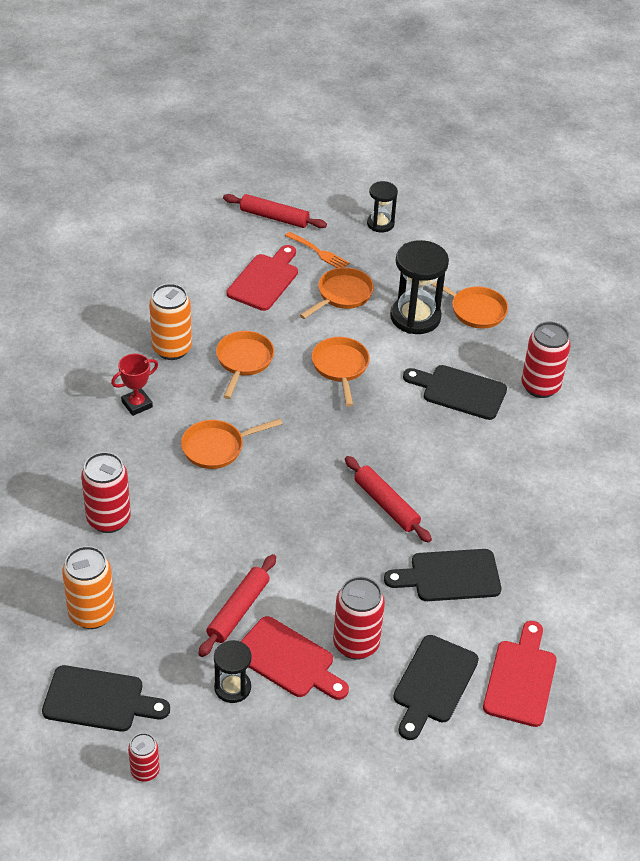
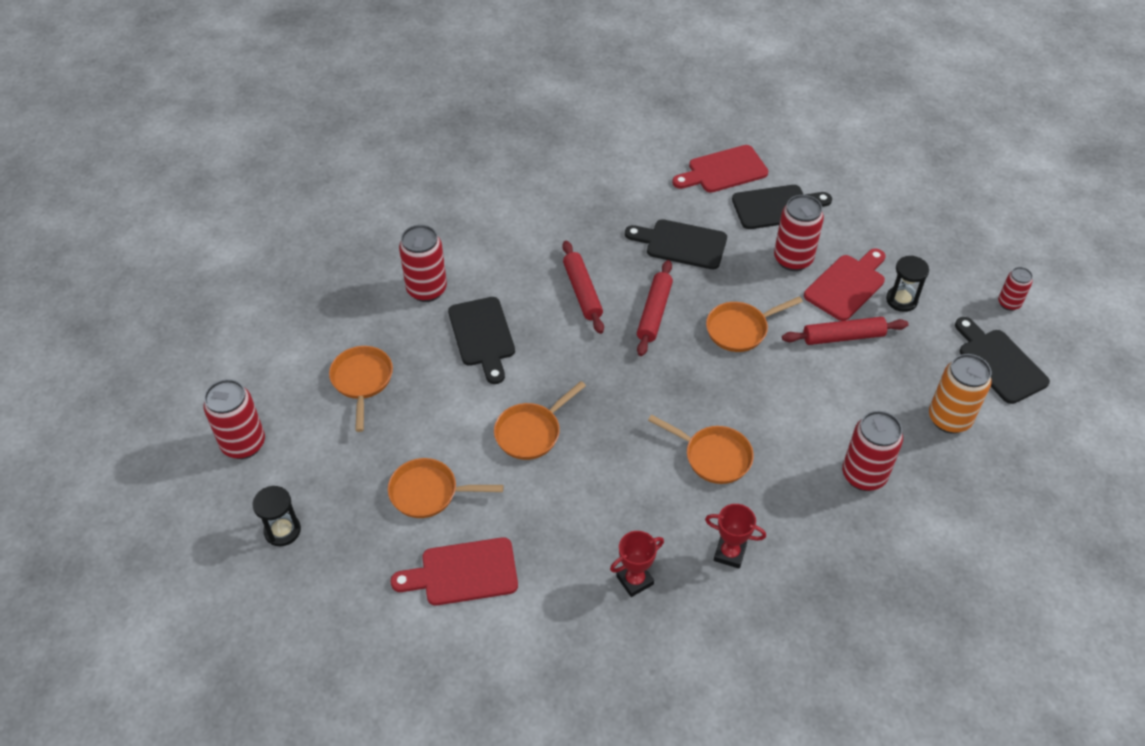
camera: 125 degrees left, 5 degrees up
(172, 349) = (635, 580): orange can -> red trophy
(243, 361) = (594, 510): orange pan -> orange pan (740, 329)
(274, 217) = (349, 637): red rolling pin -> red rolling pin (582, 292)
(288, 660) = (847, 285): red cutting board -> red cutting board turned 45 degrees clockwise
(318, 252) = (377, 555): orange fork -> none
(415, 317) = (411, 418): black hourglass -> none
(449, 576) = (681, 244): black cutting board -> black cutting board turned 150 degrees clockwise
(470, 235) = (243, 444): none -> red can

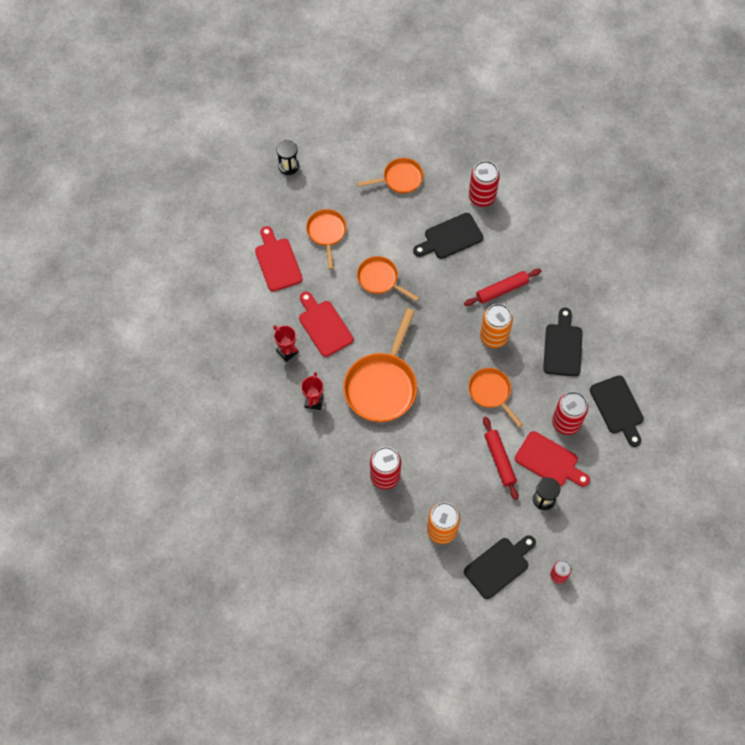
camera: 80 degrees right, 15 degrees up
(243, 444) = (342, 130): red can -> none
(654, 313) = (493, 337): red rolling pin -> orange can
(713, 456) = (382, 385): orange pan -> orange pan, size x1.72
(723, 170) = (647, 367): red cutting board -> red cutting board (324, 325)

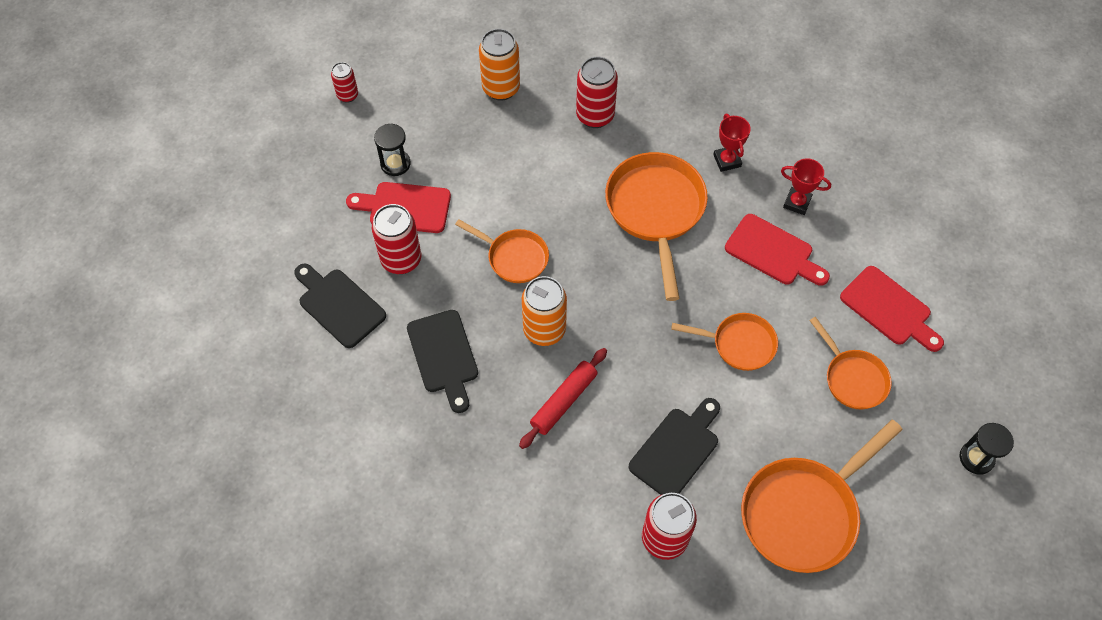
camera: 155 degrees right, 5 degrees down
(400, 179) = (803, 513): orange pan -> orange pan, size x1.72
(499, 460) = (467, 184): red rolling pin -> none
(499, 566) = (419, 79): black cutting board -> none

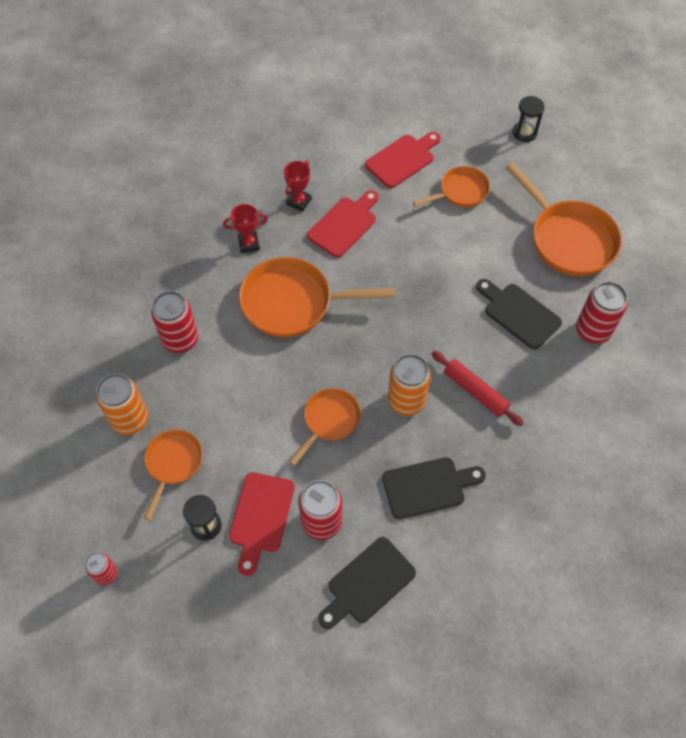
camera: 85 degrees left, 0 degrees up
(739, 344) = (427, 259): orange pan -> orange pan (173, 464)

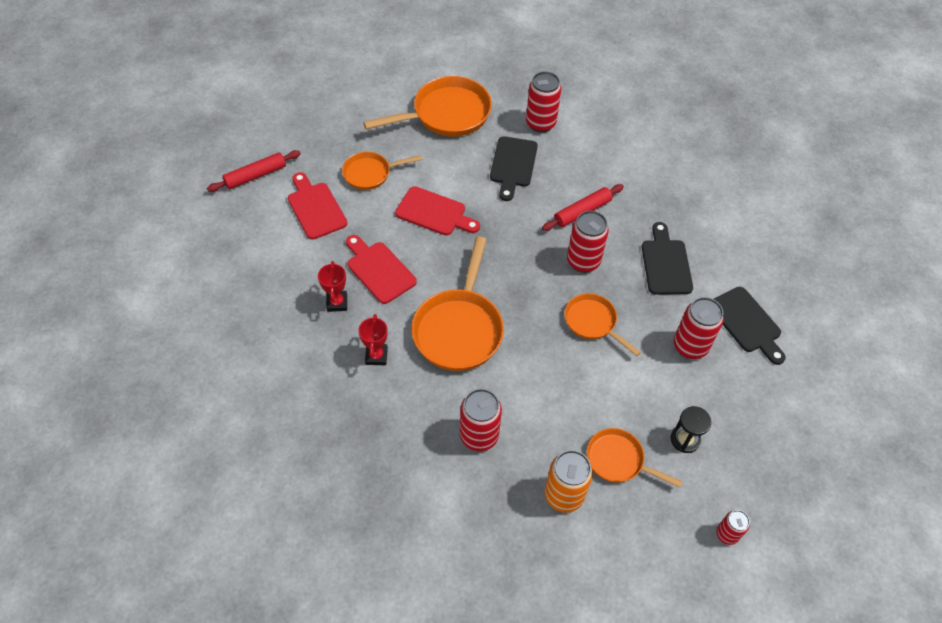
camera: 80 degrees left, 5 degrees down
(260, 517) = (681, 393): red cutting board -> red cutting board (434, 213)
(299, 201) = (337, 303): red trophy -> red trophy turned 45 degrees clockwise
(406, 401) = (583, 261): orange can -> red can
(426, 106) = (256, 175): none -> red rolling pin
(460, 191) = (370, 173): orange pan -> orange pan turned 90 degrees counterclockwise
(519, 313) = (513, 165): black cutting board -> black cutting board turned 45 degrees counterclockwise
(524, 133) = (319, 113): black hourglass -> none

